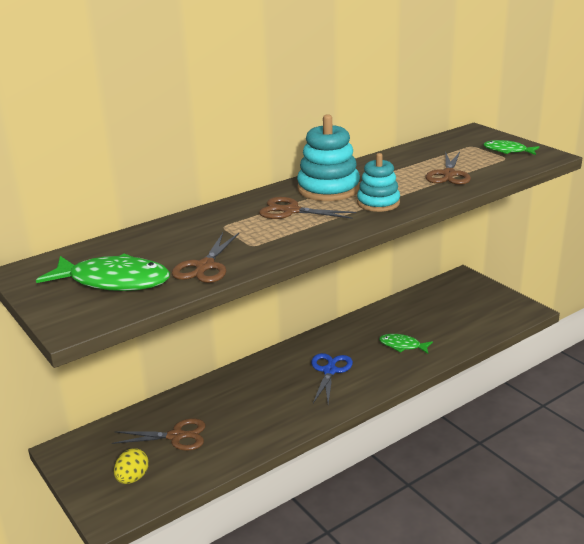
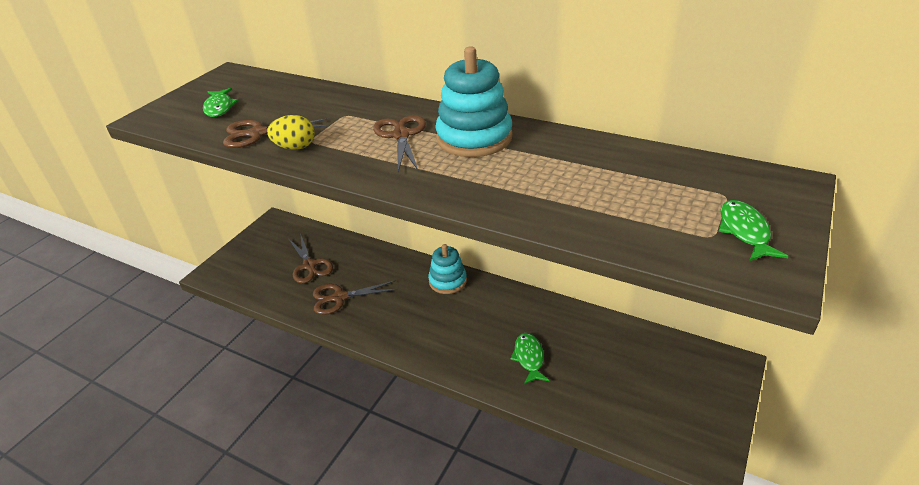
camera: 65 degrees right, 10 degrees up
(114, 281) = (219, 107): green fish -> green fish, size x0.56
(132, 478) = (254, 266): yellow egg -> yellow egg (295, 147)
(330, 371) = (448, 319): blue scissors -> none
(378, 203) = (458, 177): turquoise stacking toy -> turquoise stacking toy (448, 281)
(448, 174) = (594, 203): brown scissors -> brown scissors (339, 297)

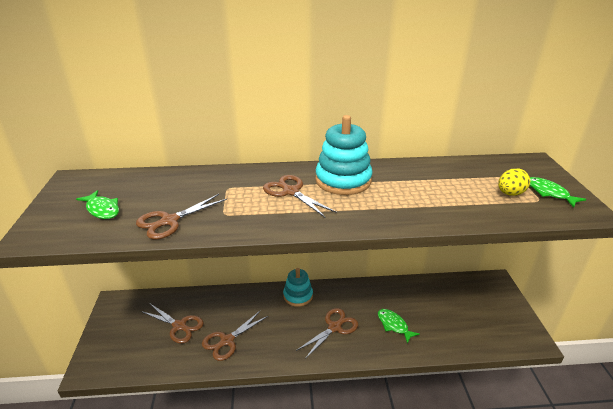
camera: 35 degrees left, 5 degrees down
(295, 147) = (218, 222): yellow egg -> yellow egg (510, 193)
(457, 331) = (334, 327): none -> brown scissors

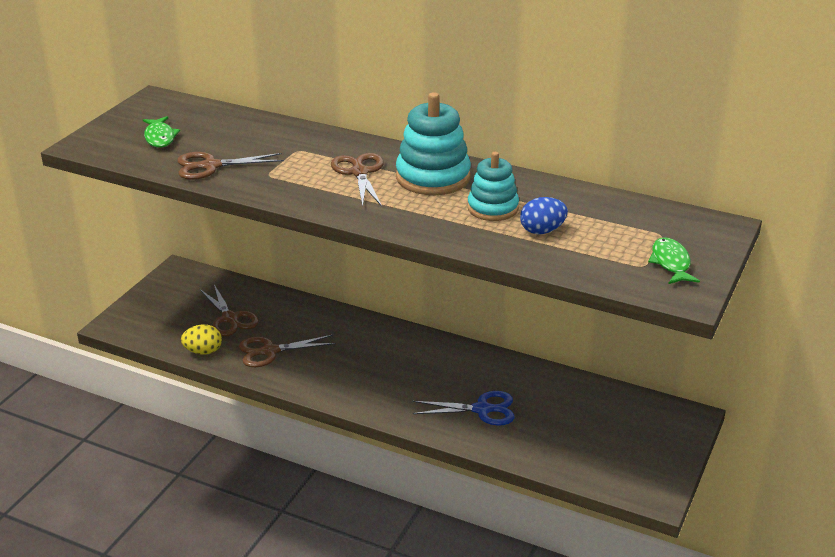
camera: 30 degrees right, 0 degrees up
(298, 296) = (391, 336): turquoise stacking toy -> turquoise stacking toy (492, 208)
(334, 327) = (405, 384): brown scissors -> none
(394, 325) = (482, 409): green fish -> blue scissors
(454, 196) = (542, 231): none -> blue egg
(510, 193) = (617, 249): yellow egg -> yellow egg (203, 351)

